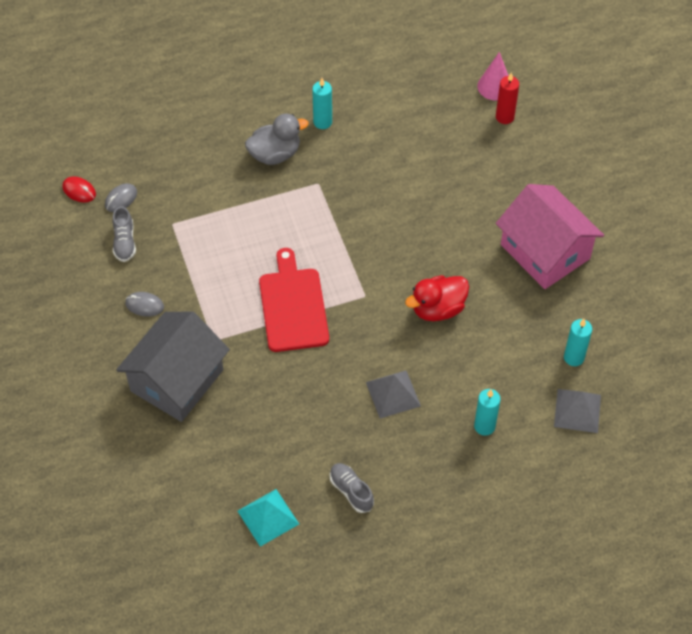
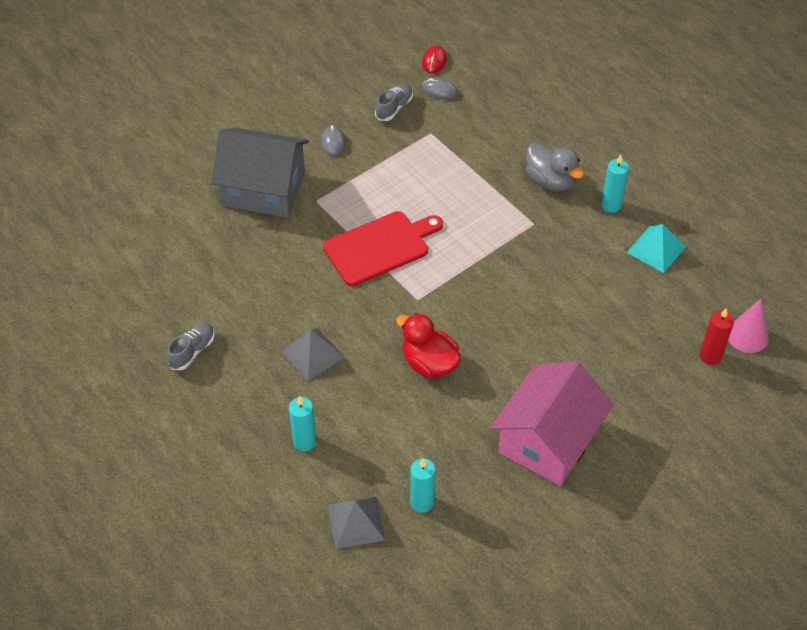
camera: 70 degrees right, 5 degrees down
(124, 242) = (394, 108): grey shoe -> grey shoe turned 150 degrees clockwise
(268, 517) = (145, 297): turquoise pyramid -> turquoise pyramid (656, 249)

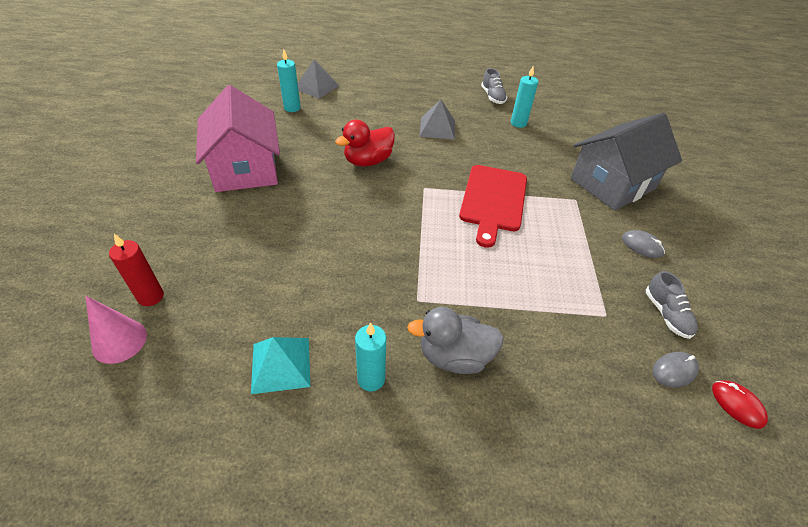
camera: 130 degrees right, 5 degrees down
(304, 441) = (384, 97): turquoise candle -> turquoise candle (518, 123)
(429, 363) = (368, 161): red duck -> red duck turned 150 degrees clockwise

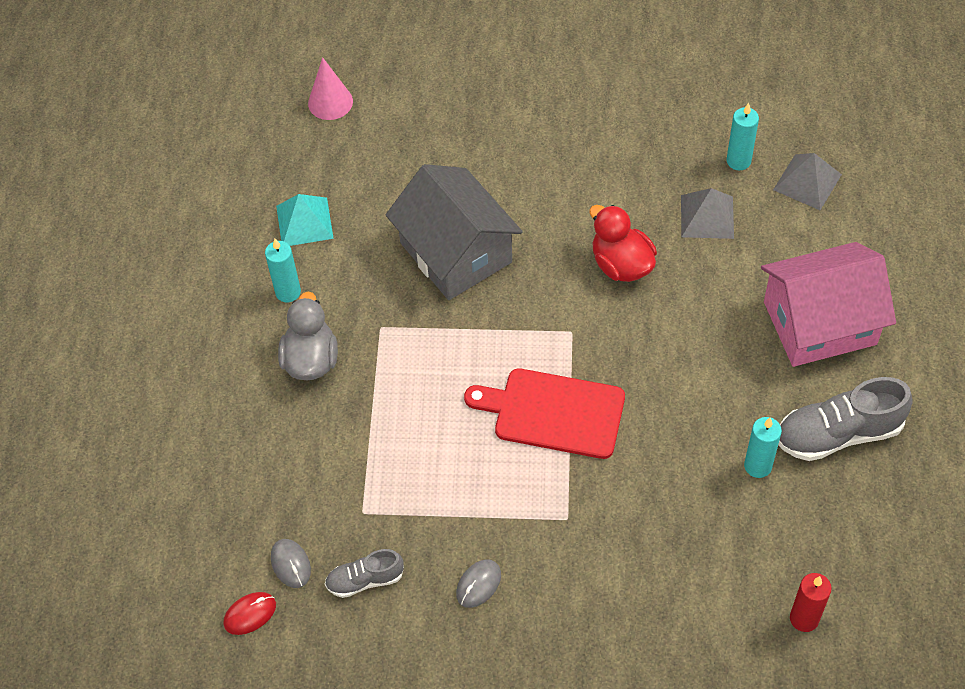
camera: 95 degrees right, 10 degrees up
(151, 297) = (380, 108): red candle -> red candle (804, 618)
(245, 168) = (587, 137): pink house -> pink house (819, 323)
(437, 128) = (720, 348): grey pyramid -> grey pyramid (707, 216)
(492, 97) = (838, 434): grey shoe -> grey shoe, size x1.75
(612, 183) = (611, 579): grey house -> grey house (456, 252)

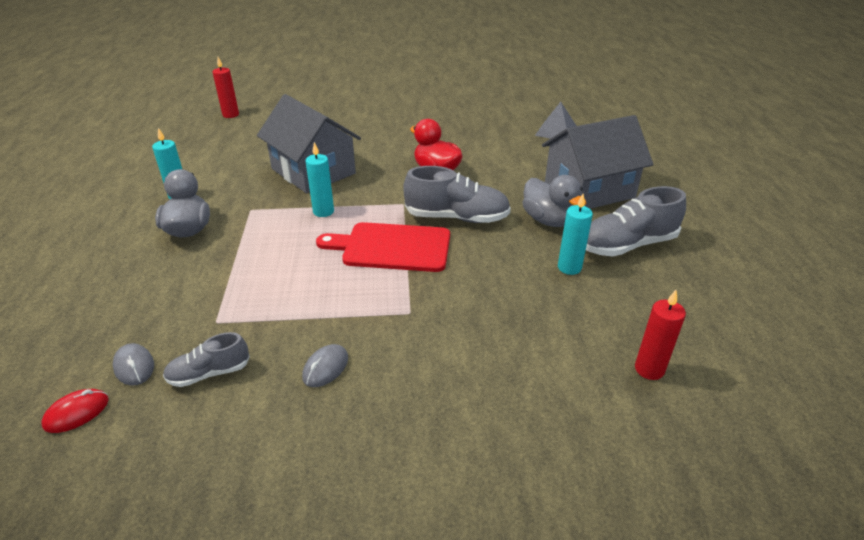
camera: 10 degrees left, 20 degrees down
(304, 222) = (200, 163): turquoise pyramid -> none
(330, 102) = (230, 115): pink cone -> red candle
(637, 365) = (457, 217): none -> grey shoe
(707, 216) = (493, 148): grey pyramid -> none
(738, 161) = (508, 125): turquoise candle -> turquoise candle (323, 211)
(752, 380) = (548, 220): none -> grey duck
(819, 323) = (589, 190): pink house -> grey house

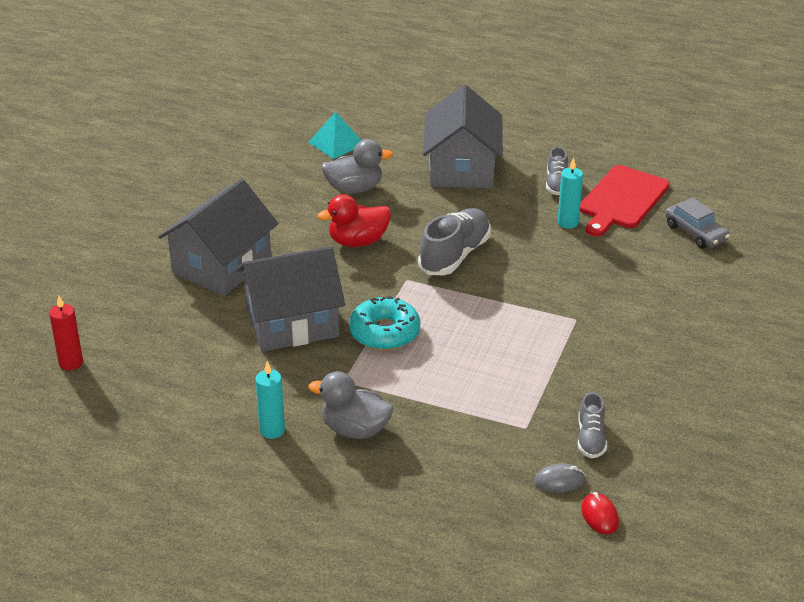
camera: 65 degrees left, 0 degrees up
(323, 211) = (384, 332): turquoise candle -> turquoise donut
(325, 368) = (617, 376): grey mouse -> none
(364, 131) = (222, 265): none -> grey house
(392, 247) = (477, 305): red cutting board -> red cutting board (622, 200)
(548, 220) = (495, 208): grey duck -> grey duck (354, 189)
(556, 131) = (336, 143): grey pyramid -> turquoise pyramid
(627, 245) = (556, 184): grey shoe -> grey shoe, size x0.57
(649, 369) = (695, 233): red candle -> grey car

